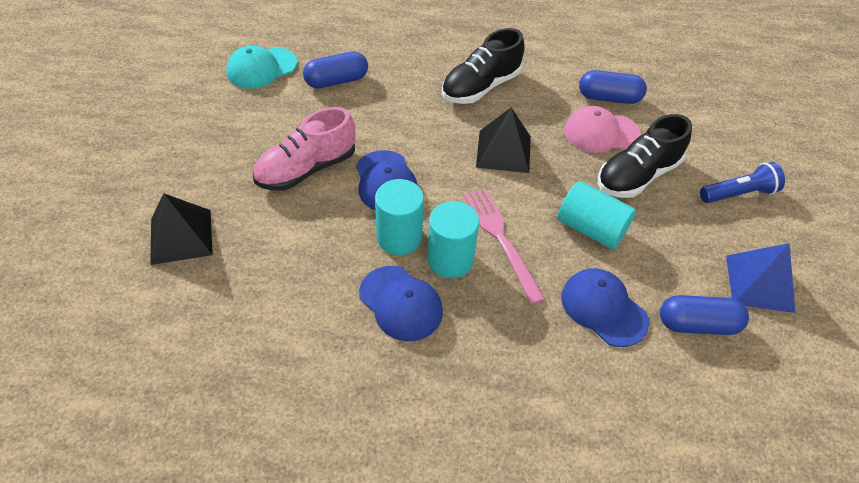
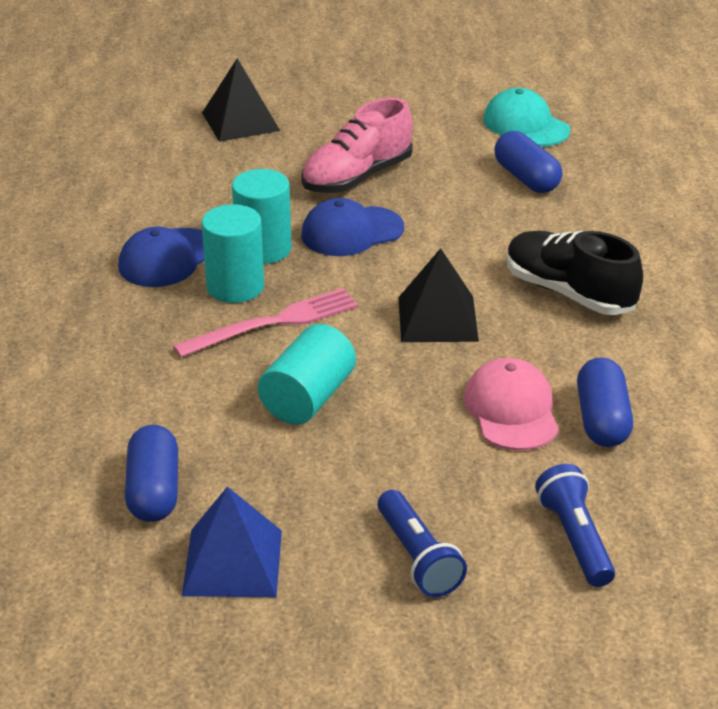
camera: 85 degrees right, 15 degrees down
(306, 169) = (357, 177): pink shoe -> pink shoe turned 90 degrees counterclockwise
(603, 308) = (173, 407): blue cap -> none
(637, 176) = (426, 445): black shoe -> none
(711, 127) = (575, 539): none -> blue flashlight

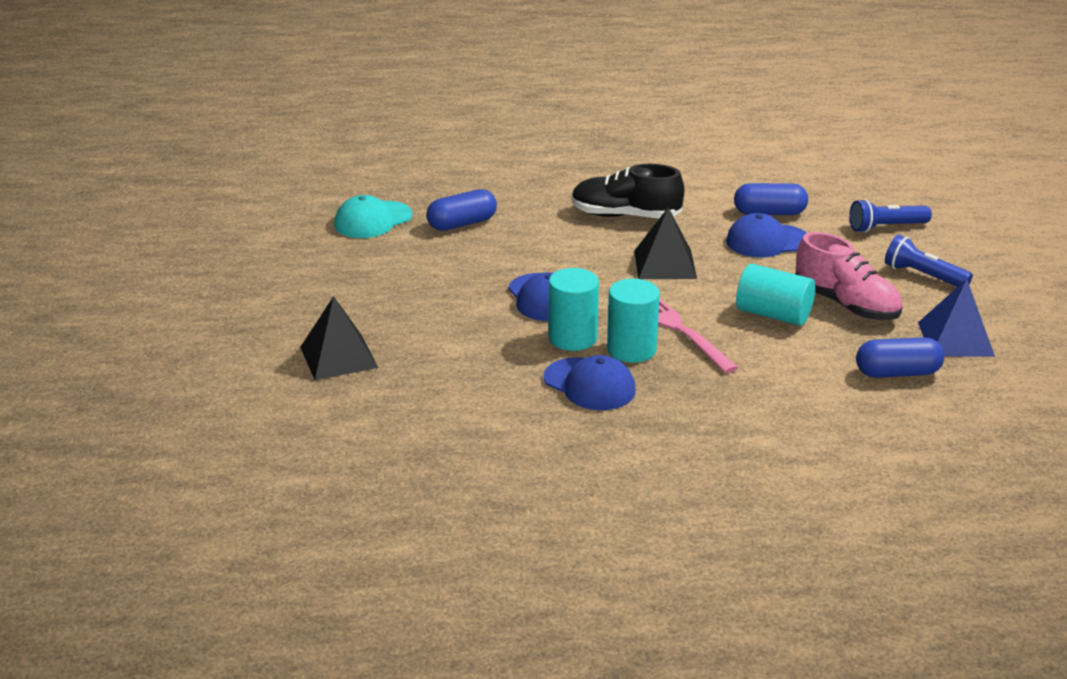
camera: 90 degrees left, 5 degrees down
(357, 177) = (454, 296): pink shoe -> pink shoe (846, 305)
(417, 558) = (923, 276): blue flashlight -> blue flashlight turned 120 degrees counterclockwise
(511, 410) = (767, 241): pink cap -> blue cap
(569, 293) = (625, 216): black shoe -> black shoe turned 60 degrees clockwise

